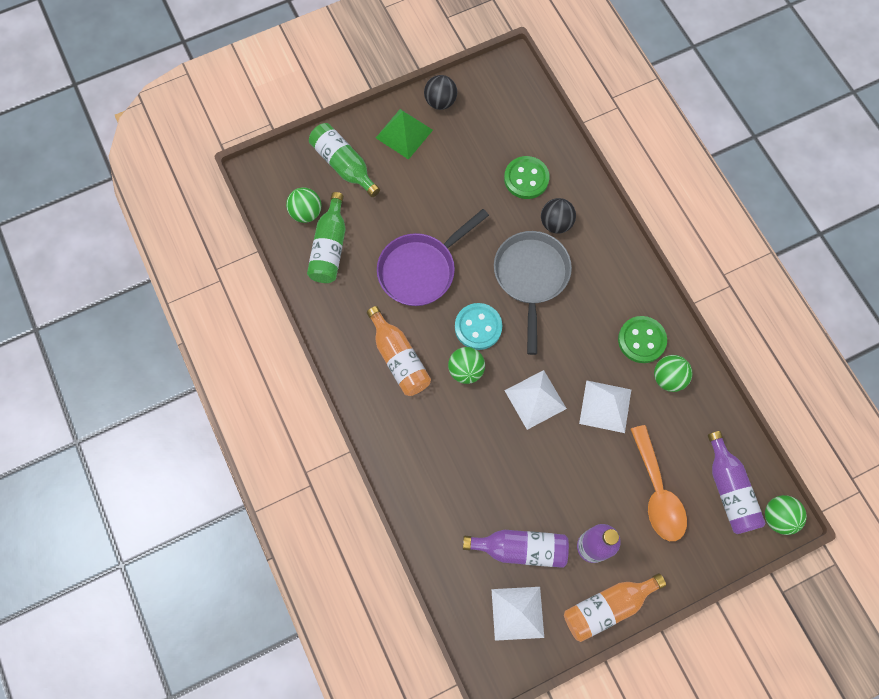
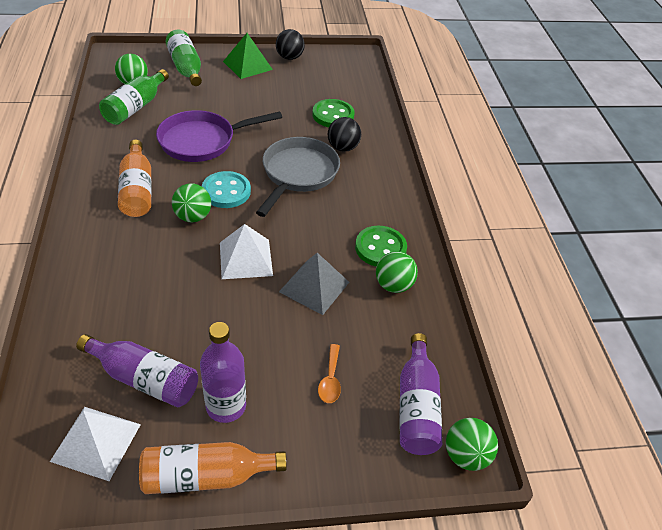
camera: 15 degrees right, 25 degrees down
(605, 406) = (314, 287): white pyramid -> grey pyramid
(657, 492) = (330, 380): orange spoon -> orange spoon, size x0.50

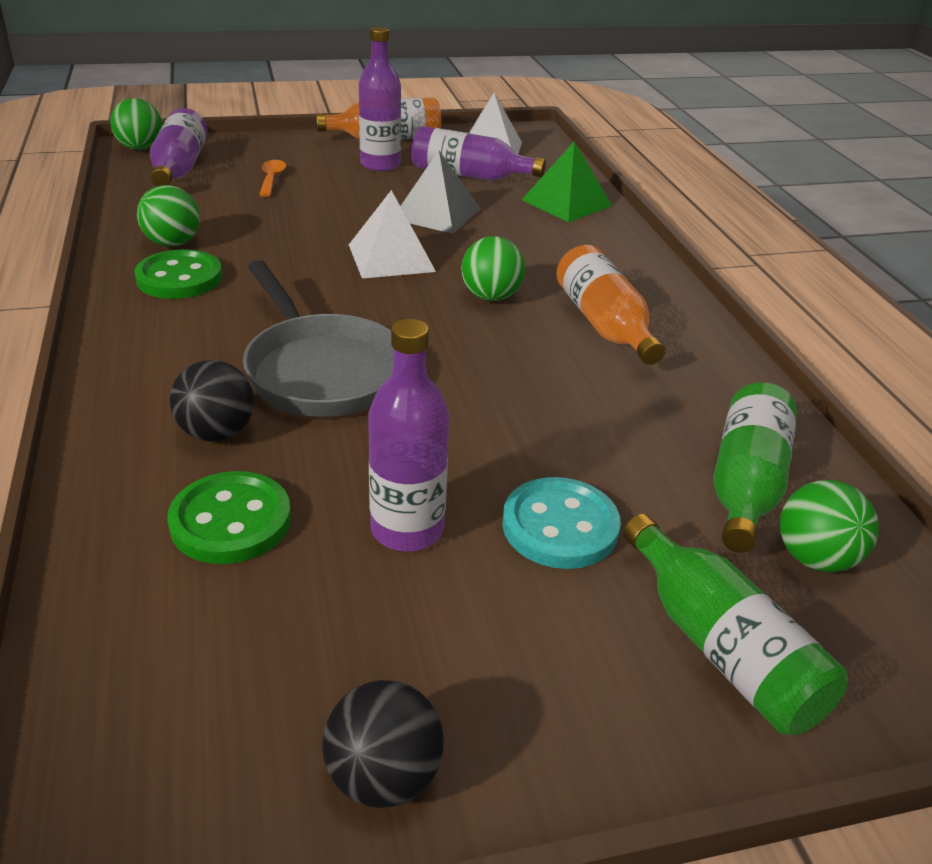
camera: 175 degrees right, 10 degrees down
(202, 141) = (541, 417): purple pan -> none
(226, 191) = (452, 333): turquoise button -> turquoise button (560, 526)
(247, 65) = (529, 698): green pyramid -> green pyramid (566, 203)
(272, 106) = (407, 529): none -> purple bottle
(298, 174) = (321, 370): grey pan -> grey pan turned 45 degrees counterclockwise
(314, 287) = (289, 238): grey pyramid -> grey pyramid (436, 213)

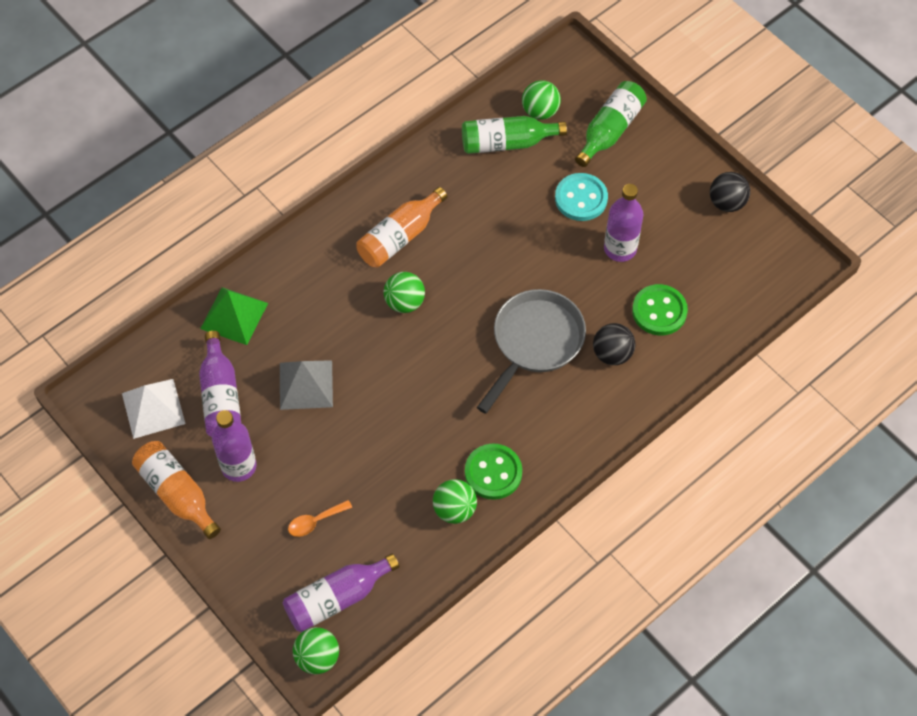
camera: 115 degrees left, 25 degrees up
(391, 258) = (390, 377): white pyramid -> none

